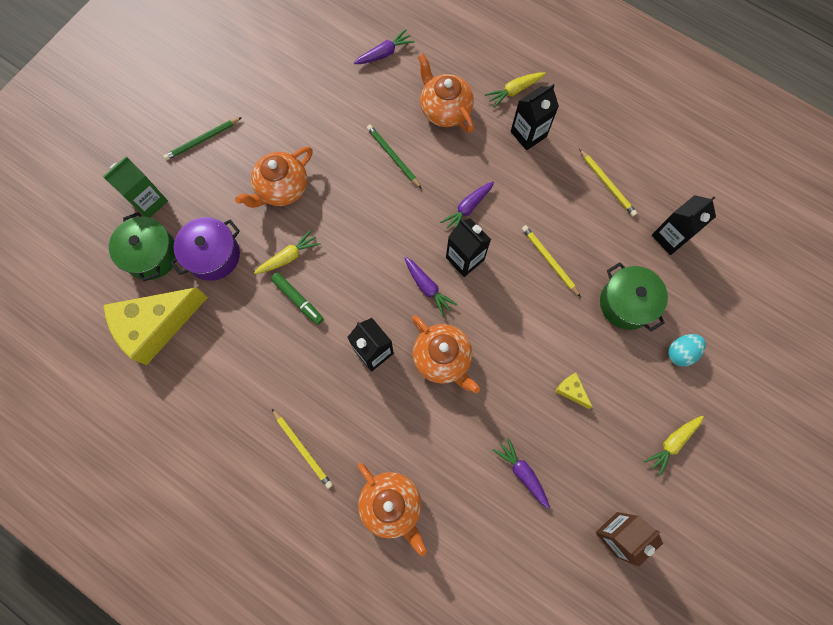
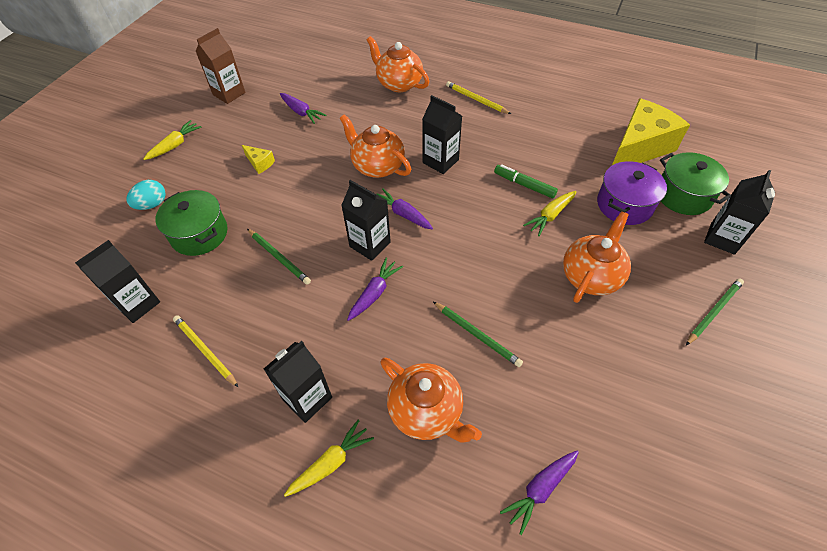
camera: 170 degrees right, 20 degrees down
(149, 202) = (722, 238): green carton -> black carton
(549, 261) = (279, 257): yellow pencil -> green pencil

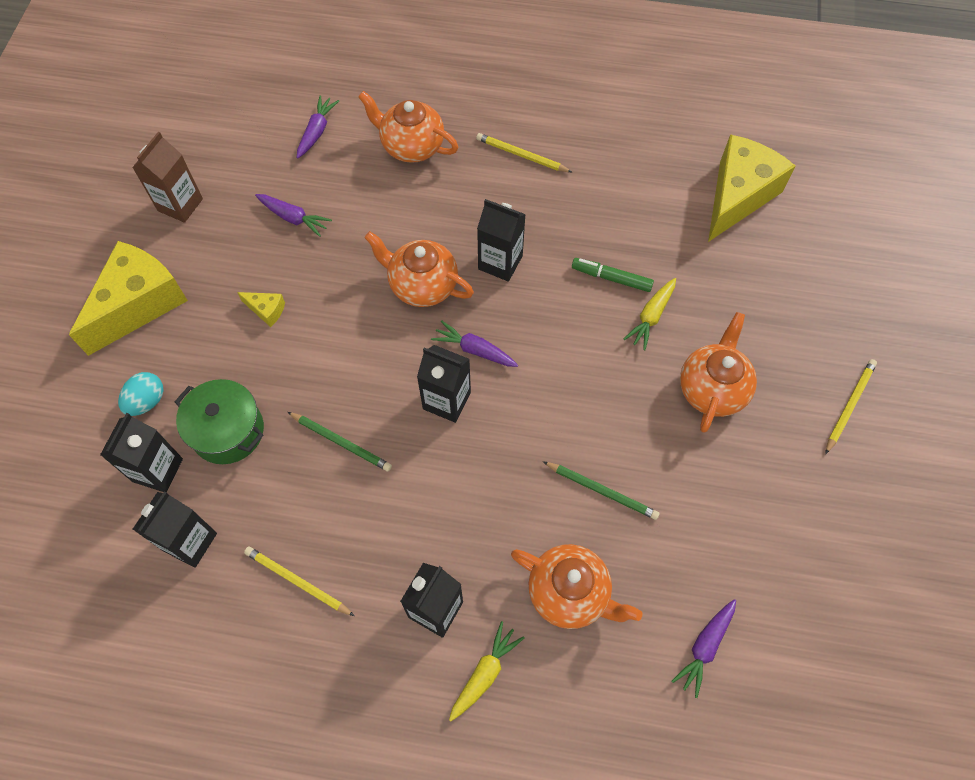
camera: 15 degrees left, 10 degrees up
(175, 145) = (139, 304): yellow carrot -> yellow cheese
(374, 293) = (472, 464): purple carrot -> purple carrot (317, 131)
(624, 205) = (734, 283): purple pot -> none
(683, 195) = (799, 257): green pot -> none
(713, 312) = (849, 405): green pencil -> yellow pencil
(722, 238) = (848, 308): black carton -> black carton (157, 470)

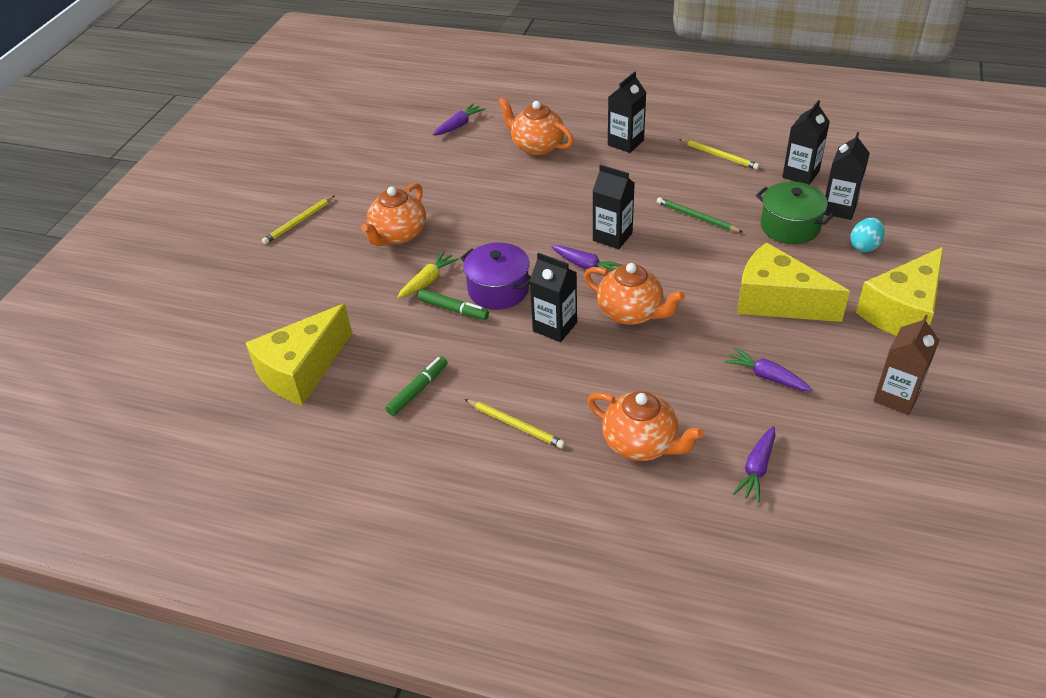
camera: 170 degrees left, 20 degrees down
(266, 310) = (777, 301): yellow cheese -> yellow cheese, size x2.45
(485, 673) = (596, 120): yellow carrot -> none
(569, 308) = (498, 290): none -> purple pot
(602, 491) = (502, 187): green pencil -> none
(619, 183) = (418, 390): none -> green marker

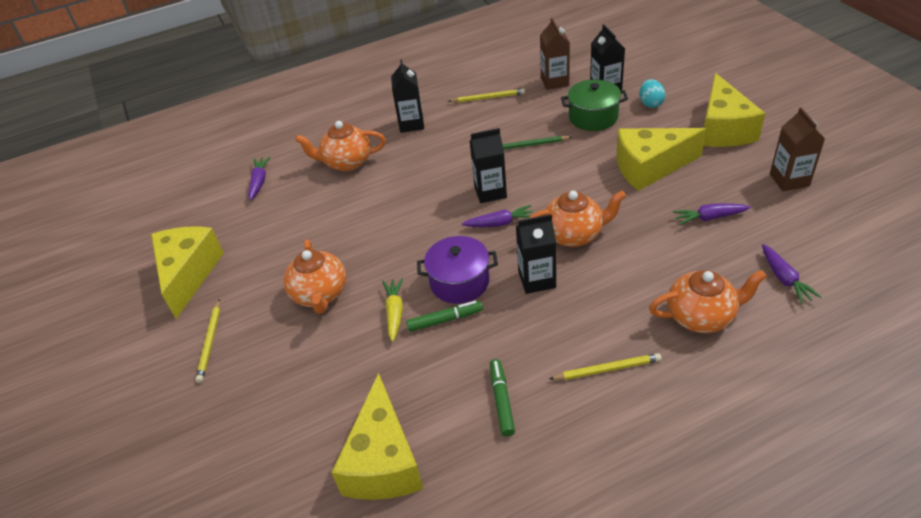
camera: 40 degrees left, 0 degrees up
(338, 166) = (188, 274): none -> yellow cheese
(800, 174) = (554, 82): black carton -> brown carton

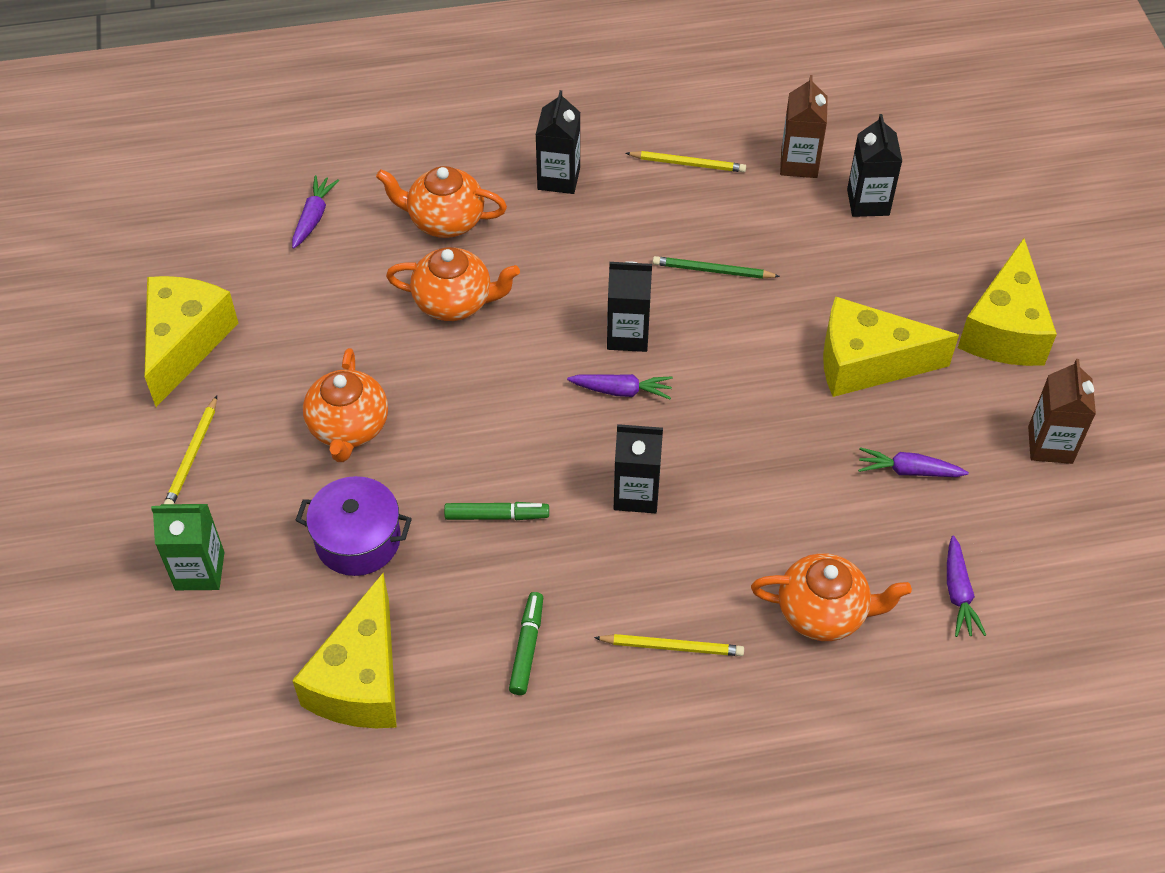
camera: 10 degrees right, 10 degrees up
(234, 419) = (200, 571): none -> green carton
(395, 312) = (436, 485): yellow carrot -> none
(459, 282) = (534, 465): purple pot -> purple pot (358, 540)
(574, 234) = (714, 440): orange teapot -> orange teapot (454, 302)
(593, 117) = (827, 249): green pot -> none
(650, 103) = (922, 249): turquoise egg -> none

